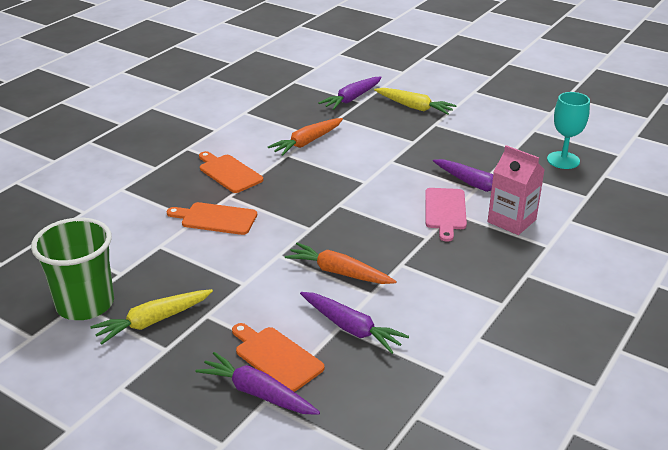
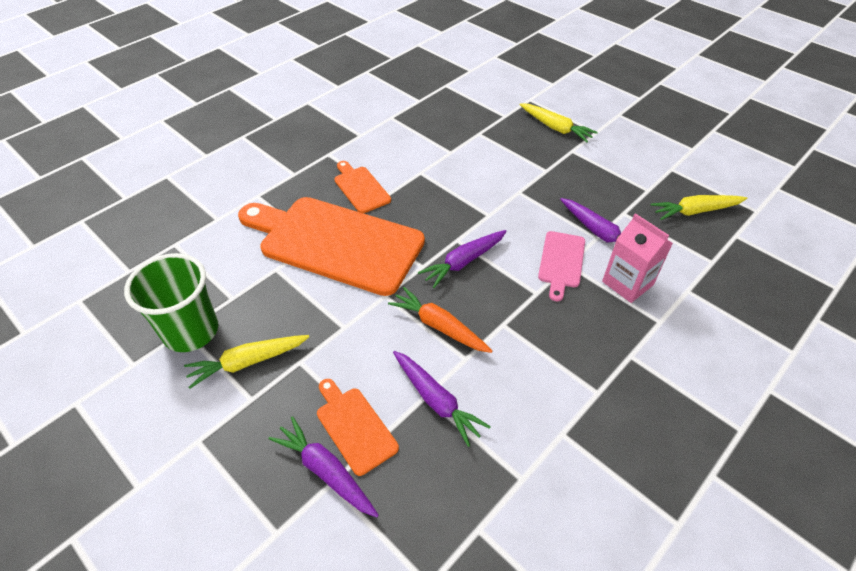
camera: 10 degrees right, 15 degrees up
(216, 218) = (336, 242): orange cutting board -> orange cutting board, size x2.21
(307, 142) = (442, 160): orange carrot -> none
(352, 99) = (496, 111): purple carrot -> purple carrot (463, 262)
(563, 160) = (695, 211): turquoise goblet -> yellow carrot

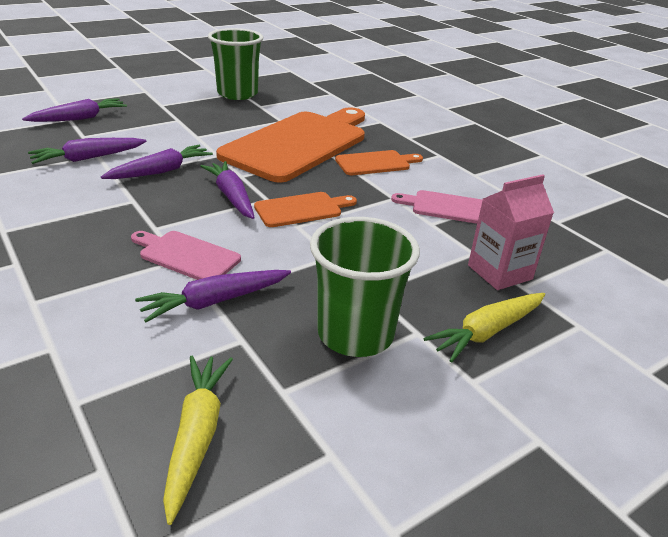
camera: 100 degrees right, 15 degrees down
(248, 362) = (193, 106): yellow carrot -> none
(354, 427) = (101, 129): orange cutting board -> orange cutting board (302, 209)
(423, 146) = (448, 207): none -> pink cutting board
(439, 326) = (161, 171): orange carrot -> purple carrot
(589, 172) = (355, 334): none -> green cup
(627, 283) = (112, 296): pink carton -> pink carton (499, 272)

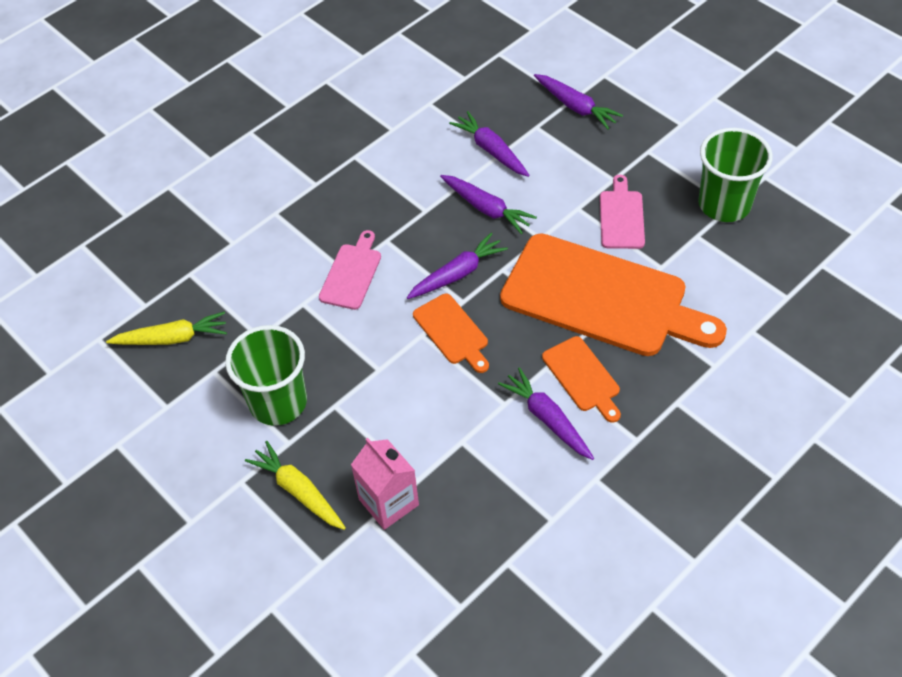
camera: 85 degrees right, 20 degrees up
(215, 301) = (298, 309): purple carrot -> purple carrot (547, 419)
(448, 207) = (501, 454): pink cutting board -> pink cutting board (621, 217)

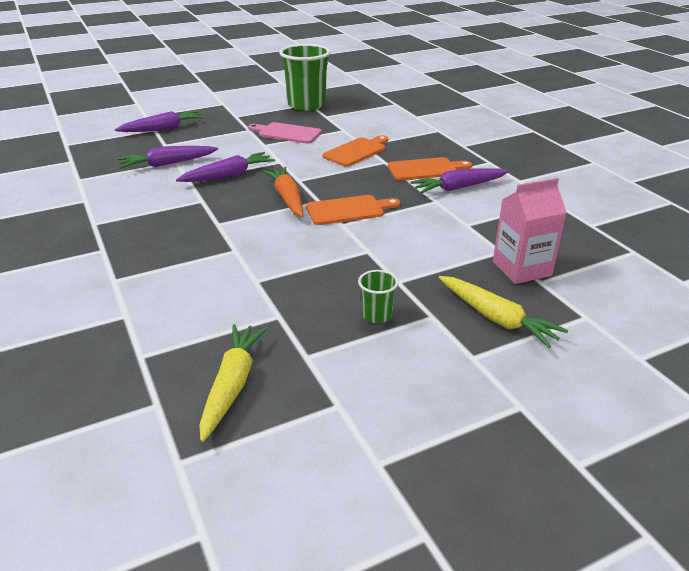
camera: 75 degrees left, 20 degrees down
(278, 402) = (376, 315): green cup -> green cup, size x0.45
(298, 491) = (496, 318): yellow carrot -> yellow carrot turned 105 degrees counterclockwise
(352, 274) = (242, 247): pink cutting board -> none
(457, 274) = (287, 198): purple carrot -> orange carrot
(601, 298) = (356, 151): orange cutting board -> orange cutting board, size x0.45

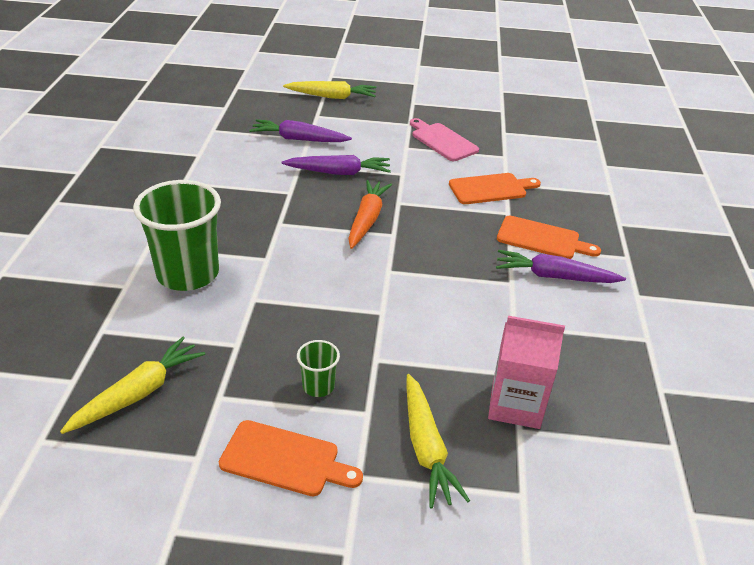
camera: 30 degrees right, 5 degrees up
(163, 129) = (332, 97): purple carrot -> yellow carrot
(306, 105) = (497, 111): green cup -> green cup (188, 274)
(348, 210) = (410, 257): orange cutting board -> orange cutting board (284, 460)

